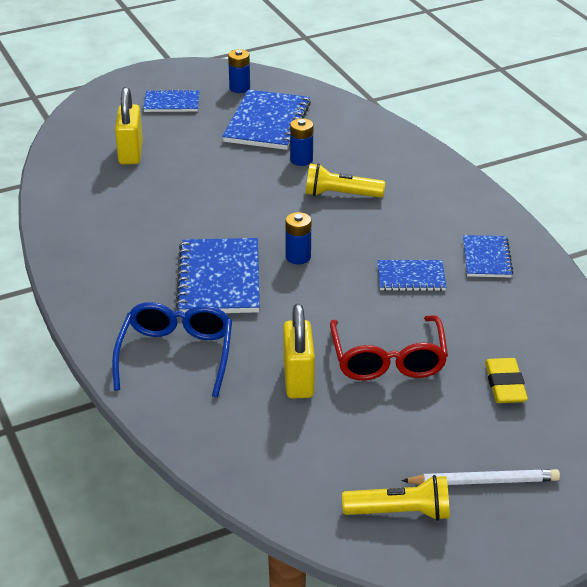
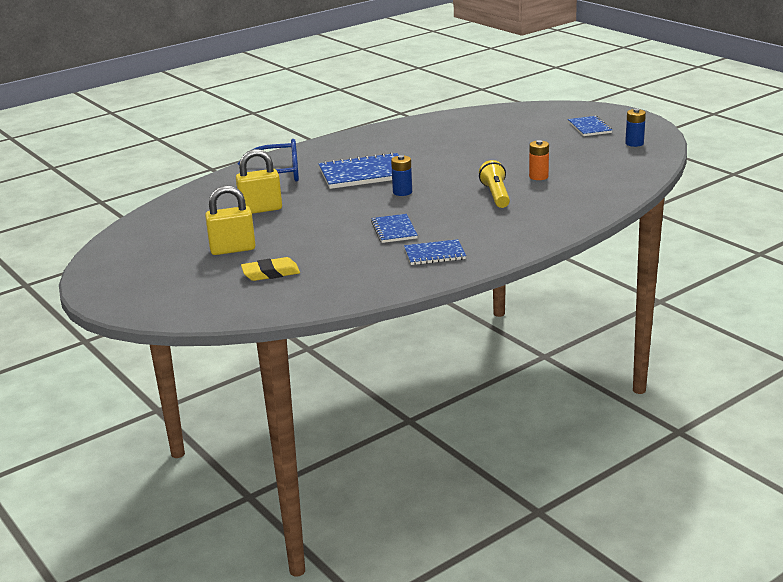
camera: 80 degrees right, 10 degrees down
(130, 153) = (507, 128): yellow padlock -> yellow padlock (232, 249)
(267, 122) = (587, 159): blue notebook -> none
(301, 160) = (538, 176): blue battery -> orange battery
(388, 360) = (290, 233): red glasses -> none
(400, 512) = (136, 252): yellow flashlight -> none
(483, 481) = (166, 274): white pencil -> none

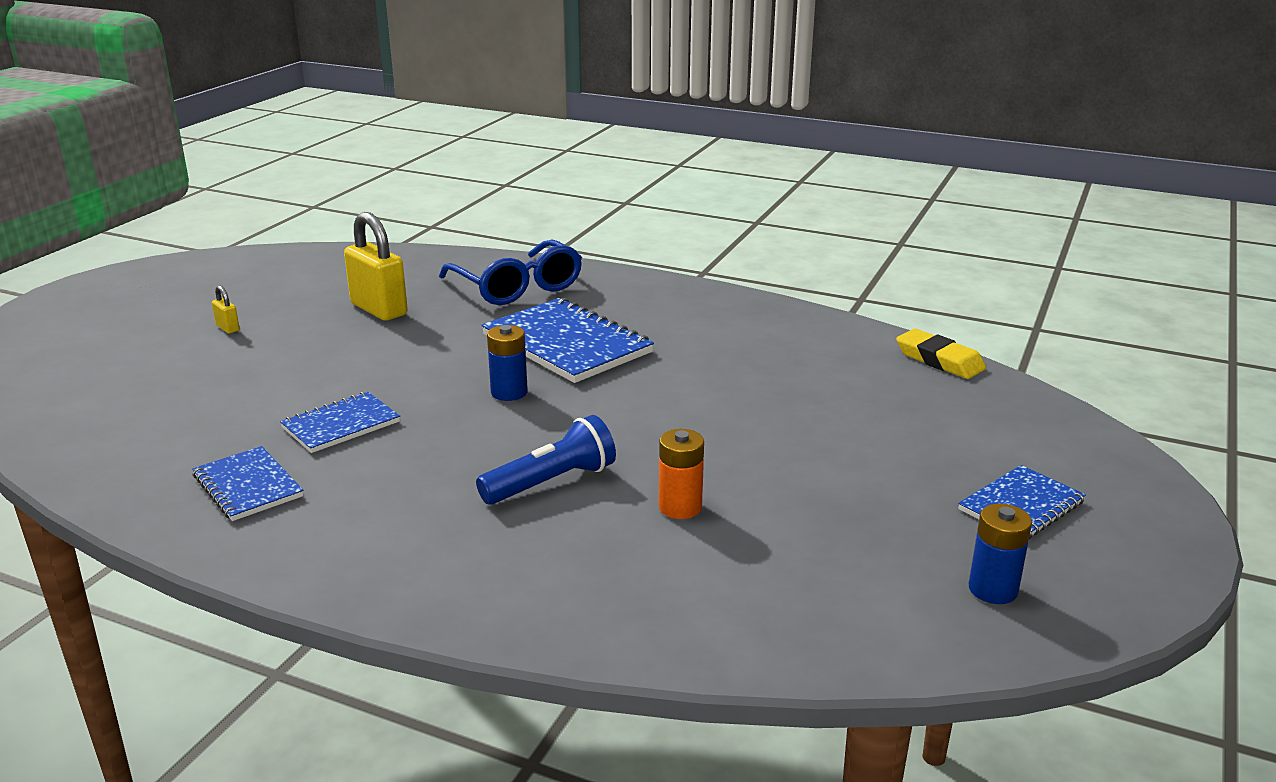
camera: 60 degrees right, 0 degrees up
(232, 249) = (228, 328): yellow padlock -> yellow padlock, size x0.43
(271, 273) = (147, 373): yellow eraser -> yellow eraser (939, 360)
(495, 195) = (551, 482): yellow flashlight -> blue flashlight

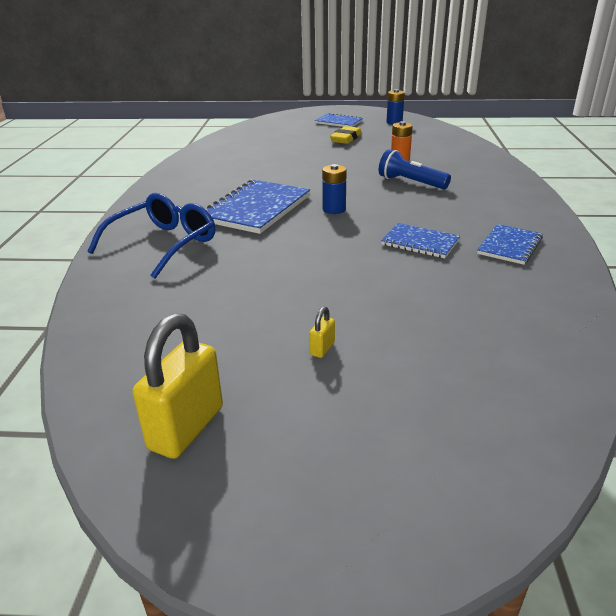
camera: 110 degrees left, 5 degrees up
(379, 309) = (236, 286): yellow padlock -> yellow padlock (186, 428)
(939, 360) = (222, 138): yellow eraser -> yellow eraser (346, 138)

